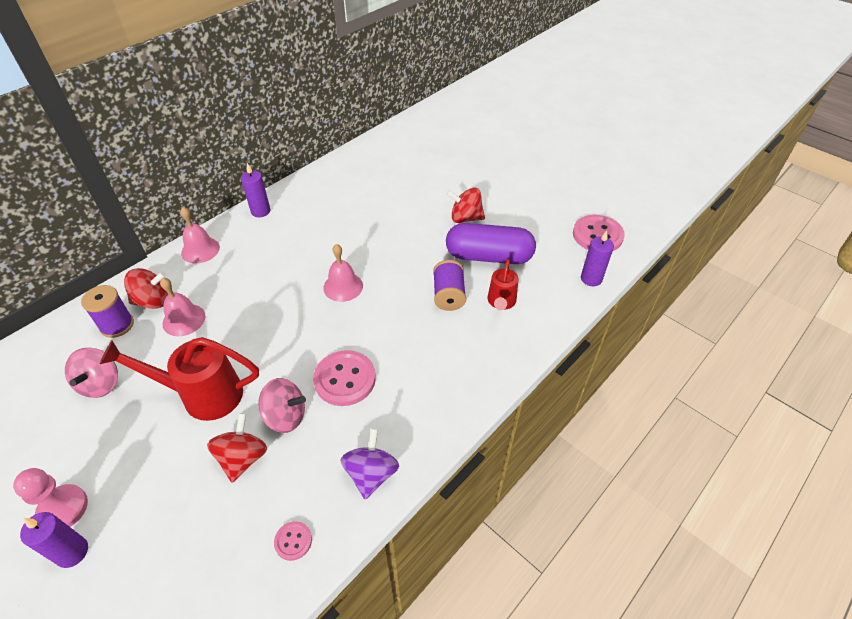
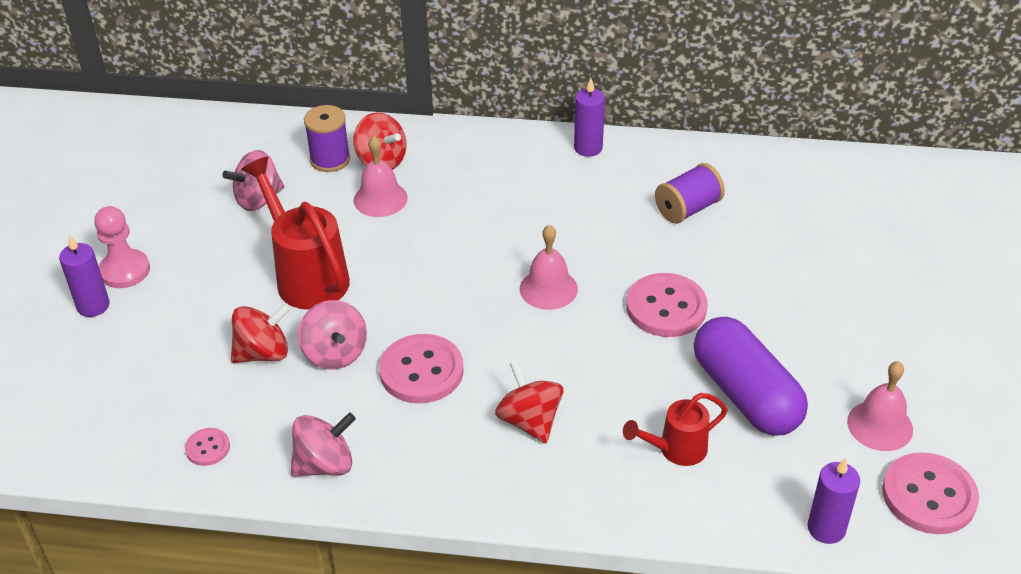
camera: 55 degrees right, 5 degrees down
(200, 250) = (481, 144): pink bell -> pink bell (880, 425)
(371, 474) = (325, 464): purple spinning top -> pink spinning top
(405, 250) = (666, 307): none -> pink button
(448, 295) = (634, 391): purple spool -> purple spool (687, 209)
(465, 218) = (792, 332): red spinning top -> red spinning top (529, 421)

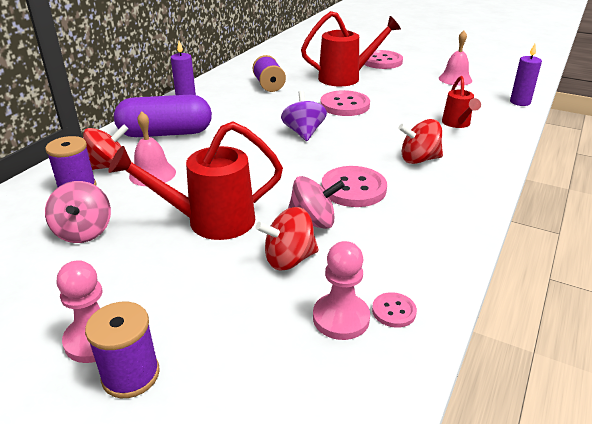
camera: 70 degrees left, 10 degrees down
(93, 306) = (131, 375): purple candle -> purple spool
(188, 412) = (341, 318): none -> pink pawn
(263, 353) = (289, 259): red spinning top -> red spinning top turned 105 degrees counterclockwise
(325, 464) = (434, 247): pink spinning top -> none
(548, 288) = (303, 133): pink bell -> purple spinning top
(745, 394) = (422, 100): purple capsule -> purple capsule (166, 133)
(780, 283) = (345, 78): none -> red watering can
(929, 496) = (502, 80): pink button -> pink button (381, 61)

